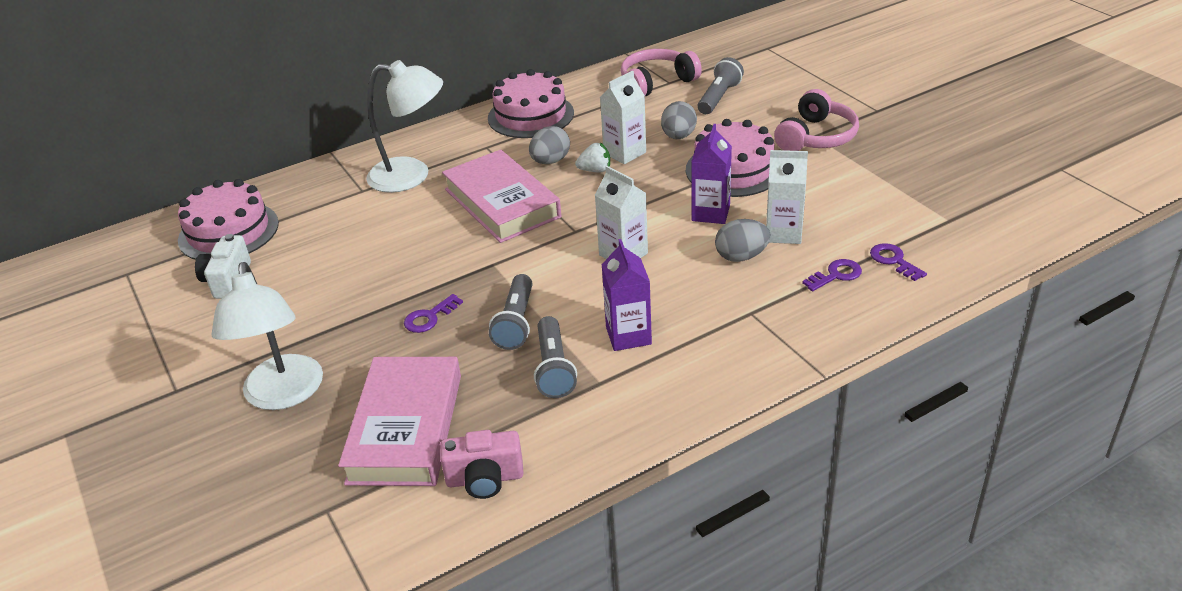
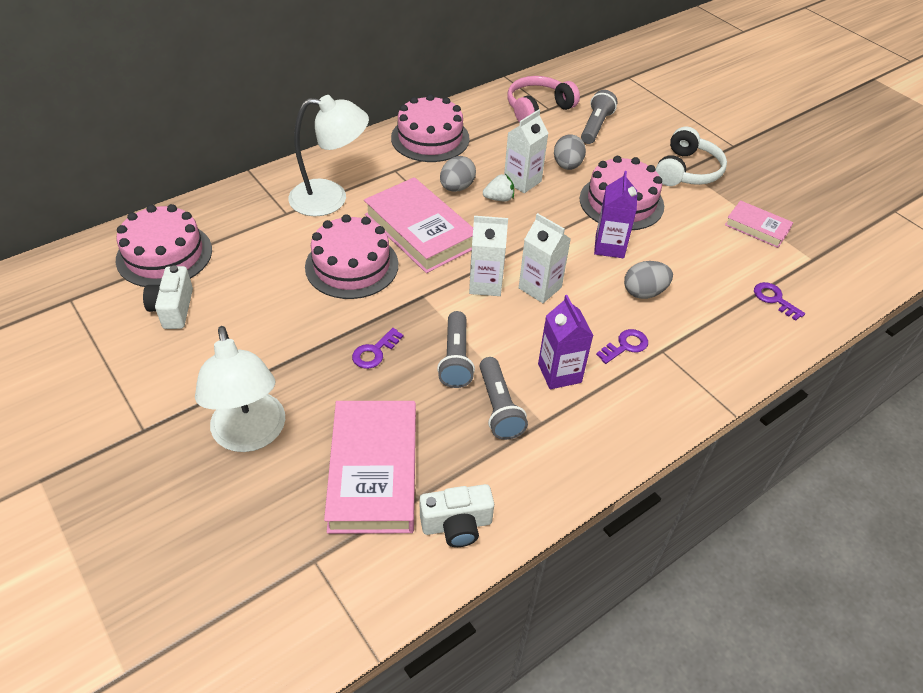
camera: 10 degrees left, 10 degrees up
(421, 237) = (351, 265): none -> pink cake
(485, 479) = (457, 525): pink camera -> white camera
(783, 233) = (676, 269): white carton -> white carton (485, 284)
(816, 137) = (686, 171): pink headphones -> white headphones
(836, 275) = (728, 313): purple key -> purple key (625, 346)
(888, 190) = (757, 227): none -> pink book

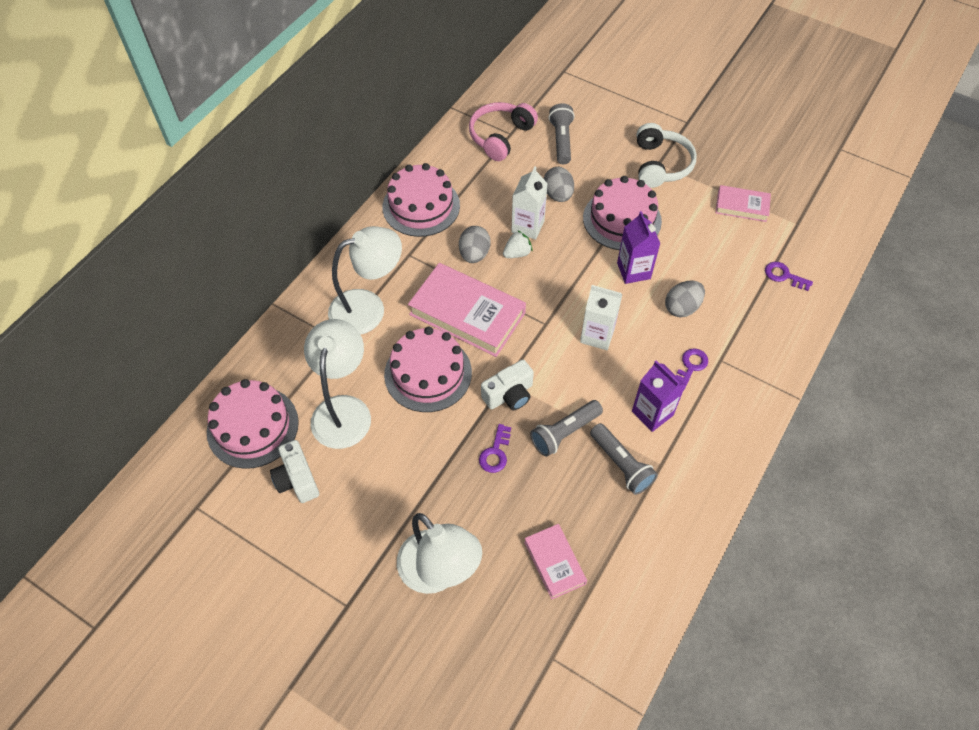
camera: 20 degrees left, 10 degrees up
(254, 268) = (343, 409): none -> white lamp
(373, 471) = (554, 563): pink book -> pink book, size x0.54
(455, 359) = (564, 432): grey flashlight -> grey flashlight turned 75 degrees clockwise
(457, 525) = (641, 581): white camera -> white camera (509, 395)
(485, 284) = (551, 349): white carton -> none

